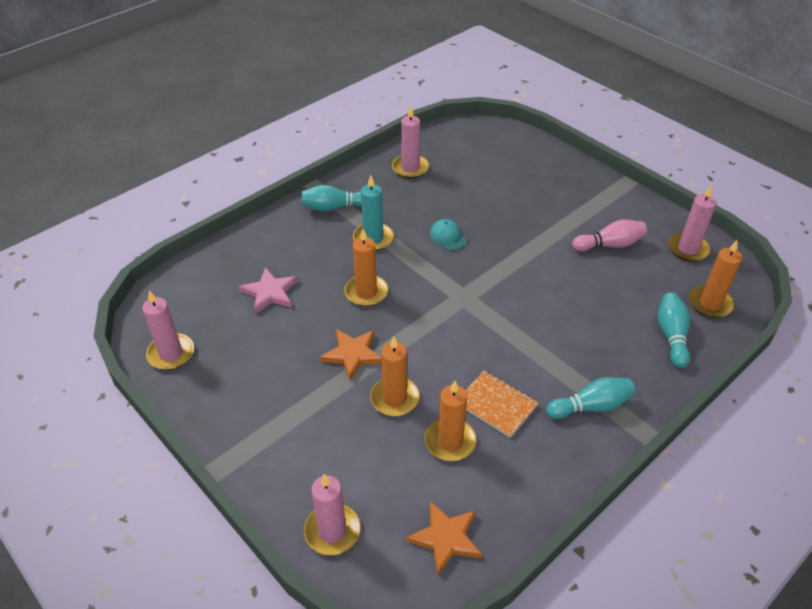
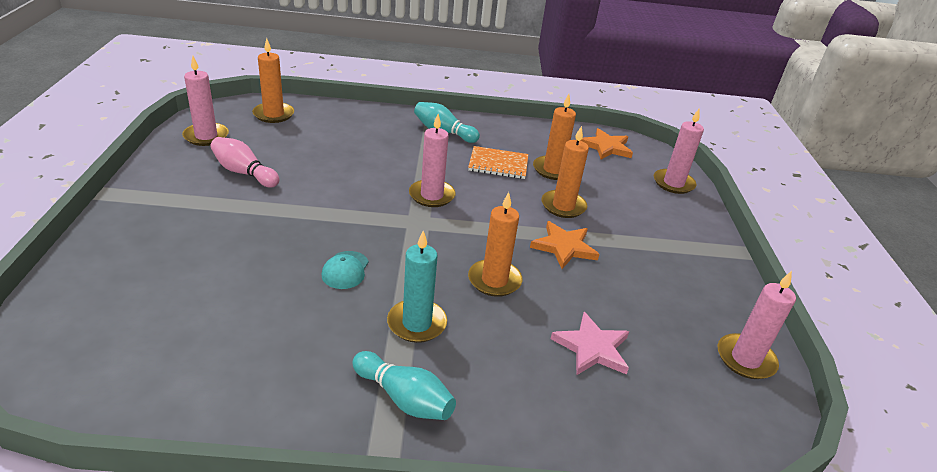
camera: 140 degrees left, 10 degrees down
(410, 168) = (233, 378): pink candle -> pink candle (432, 195)
(496, 405) = (498, 164): orange notebook -> orange notebook turned 75 degrees counterclockwise
(671, 336) = (332, 121): turquoise bowling pin -> none

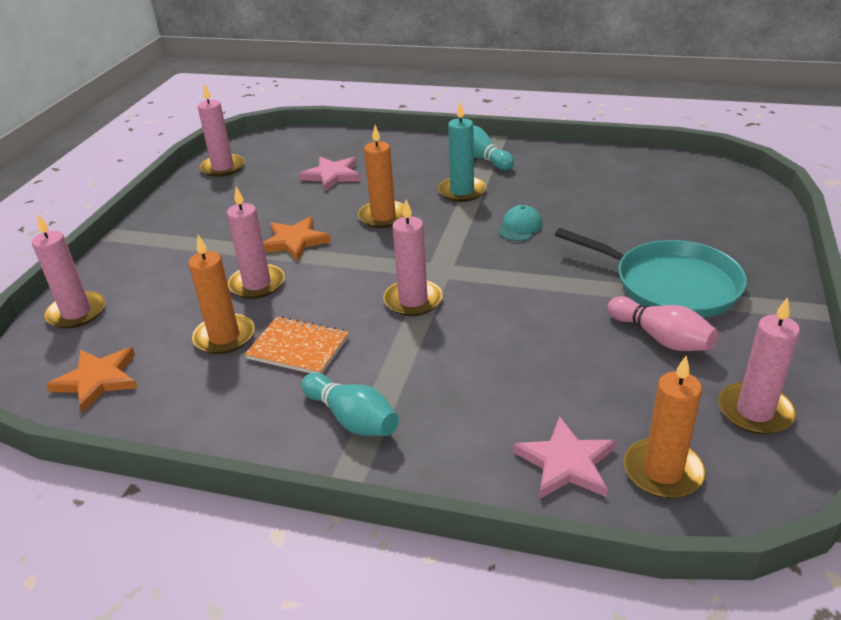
camera: 160 degrees left, 0 degrees up
(216, 211) = (670, 285): none -> turquoise pan
(324, 117) = (566, 463): none -> pink star
(563, 206) = (257, 284): orange candle -> pink candle

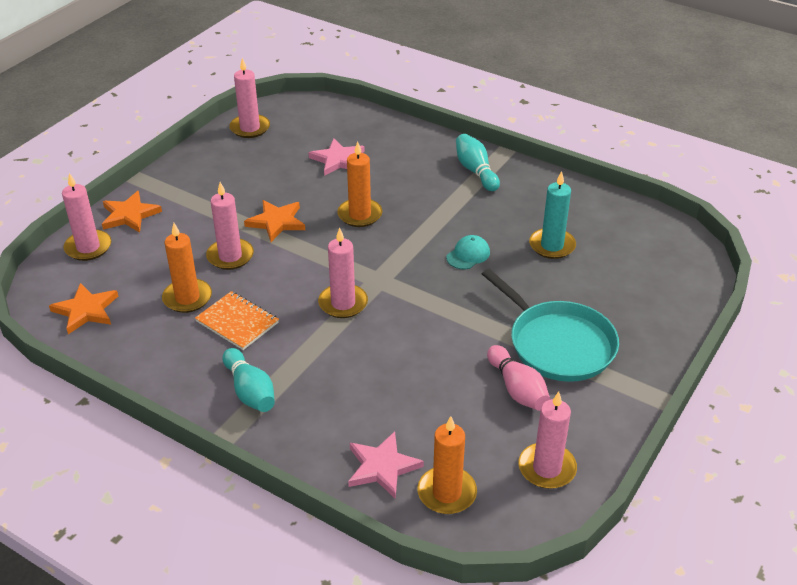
camera: 15 degrees right, 5 degrees up
(117, 270) = (129, 215): none -> orange star
(462, 191) = (440, 205): turquoise candle -> turquoise candle (552, 245)

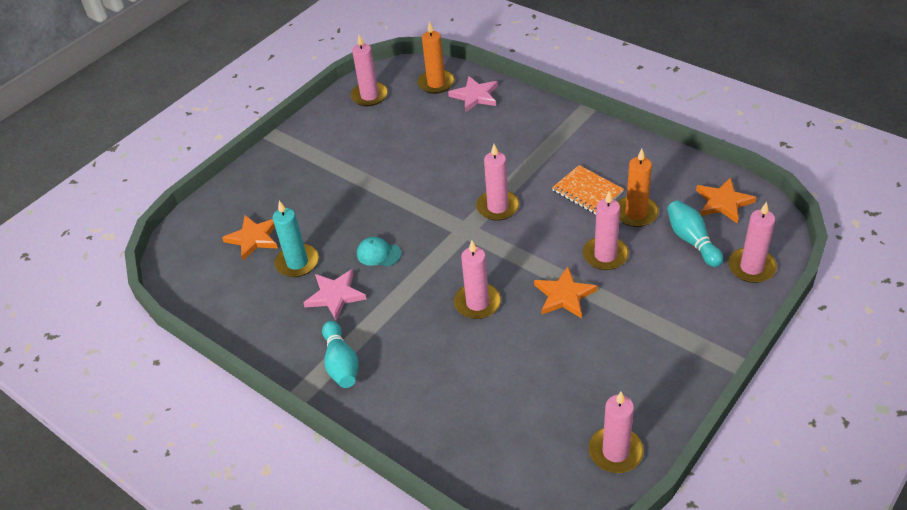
camera: 170 degrees left, 5 degrees up
(129, 215) = (724, 308): orange star -> orange star (254, 238)
(250, 391) = (569, 140): turquoise bowling pin -> turquoise bowling pin (692, 240)
(338, 160) = (499, 387): pink star -> pink star (335, 295)
(360, 215) = (477, 303): orange candle -> pink candle
(468, 255) = (378, 254): turquoise cap -> turquoise cap turned 60 degrees clockwise
(517, 389) = (372, 141): pink bowling pin -> none
(558, 344) = (330, 173): turquoise pan -> none

